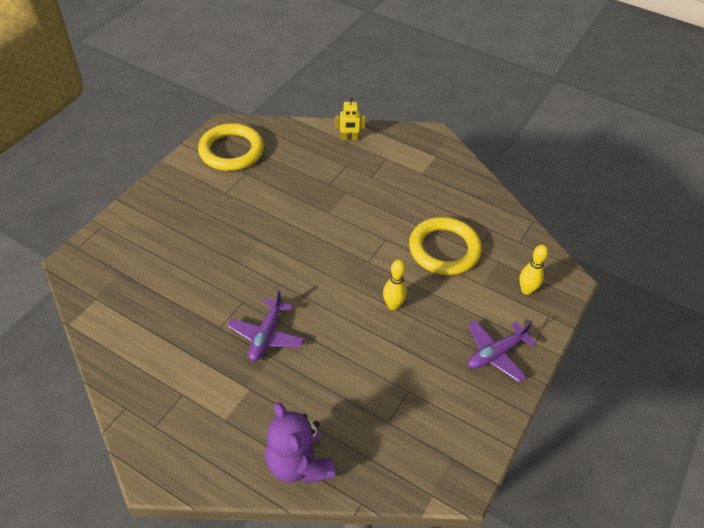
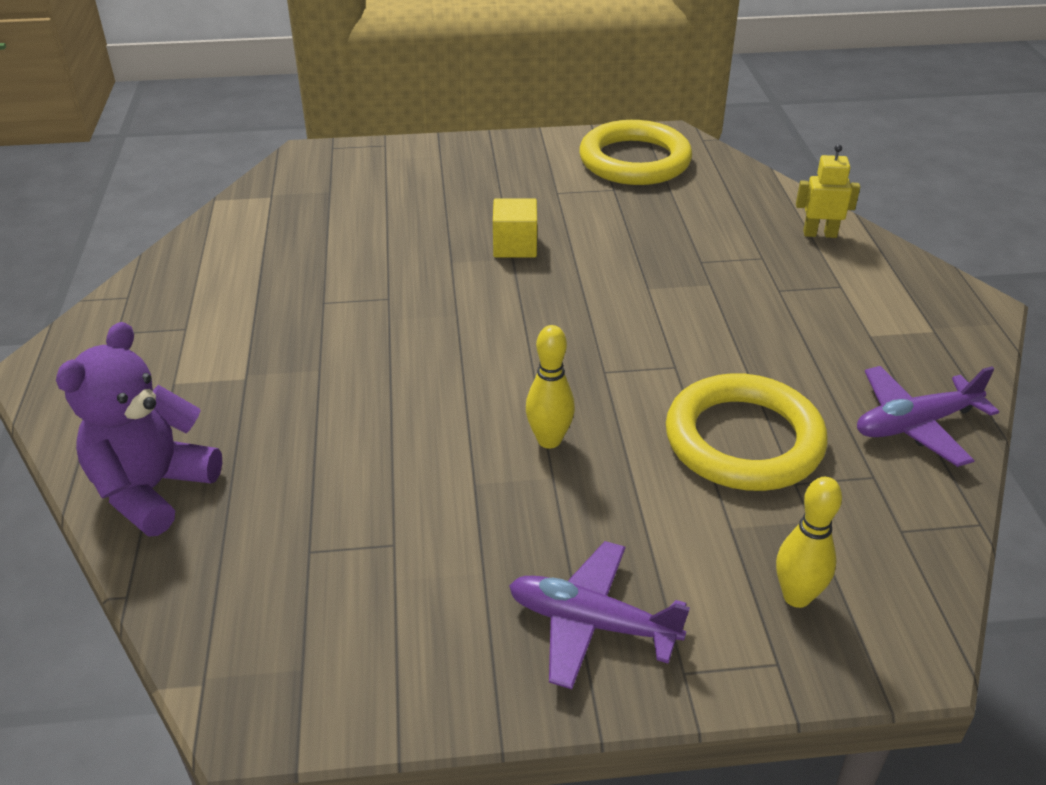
camera: 55 degrees right, 10 degrees down
(252, 233) = (515, 246): none -> yellow cube
(266, 335) = (351, 346): purple plane -> purple plane (915, 425)
(349, 138) = (819, 234): yellow robot -> yellow robot turned 135 degrees clockwise

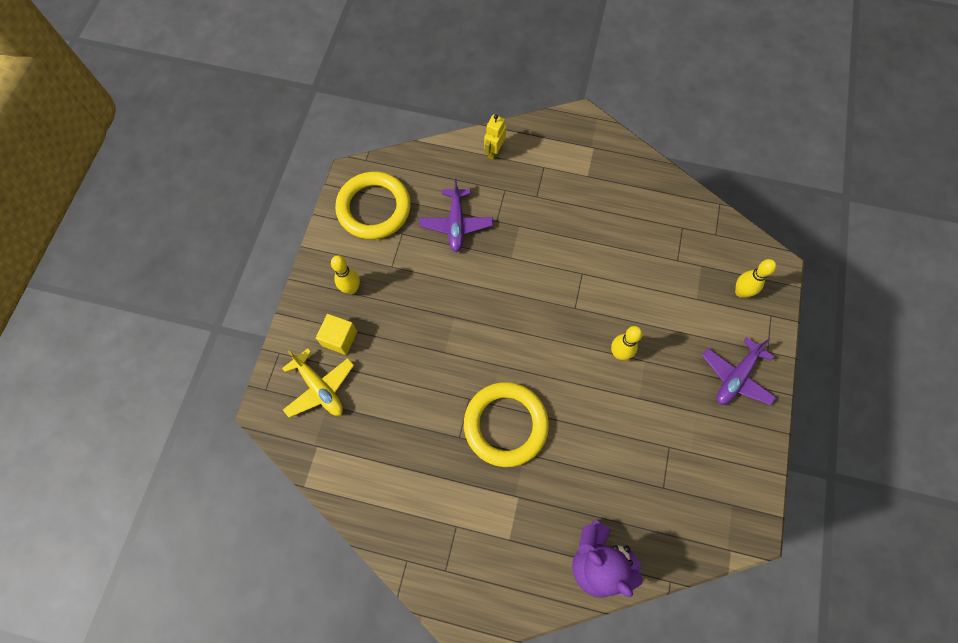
camera: 70 degrees left, 30 degrees up
(351, 180) = (320, 388): none -> yellow plane
(503, 171) = (351, 288): none -> yellow bowling pin
(515, 246) = (442, 311): yellow cube -> yellow cube (339, 338)
(743, 440) = (645, 268): yellow ring -> yellow ring (505, 425)
(915, 425) = (656, 193): purple plane -> purple plane (456, 224)

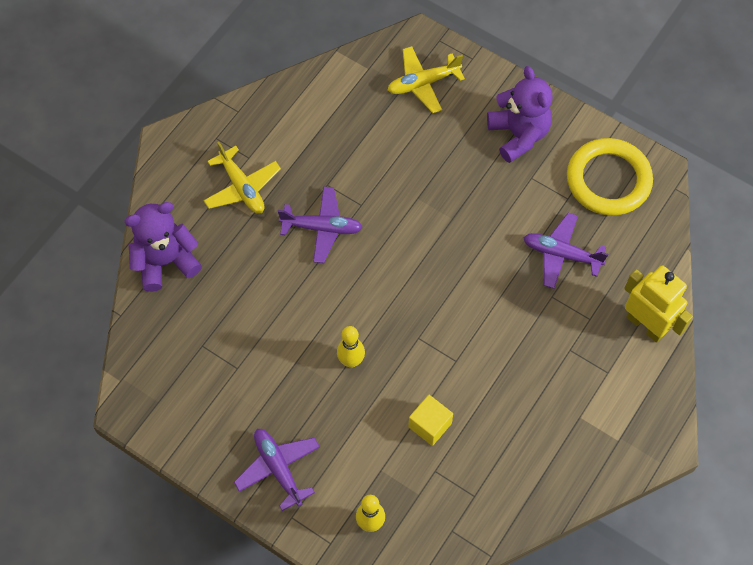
camera: 110 degrees right, 5 degrees down
(339, 338) = (467, 111): yellow cube -> yellow cube (430, 425)
(351, 288) = (518, 135): yellow bowling pin -> purple teddy bear
(491, 519) = (242, 187): none -> yellow plane
(494, 152) = (646, 325): yellow robot -> yellow robot, size x1.71
(505, 425) = (322, 228): yellow ring -> purple plane

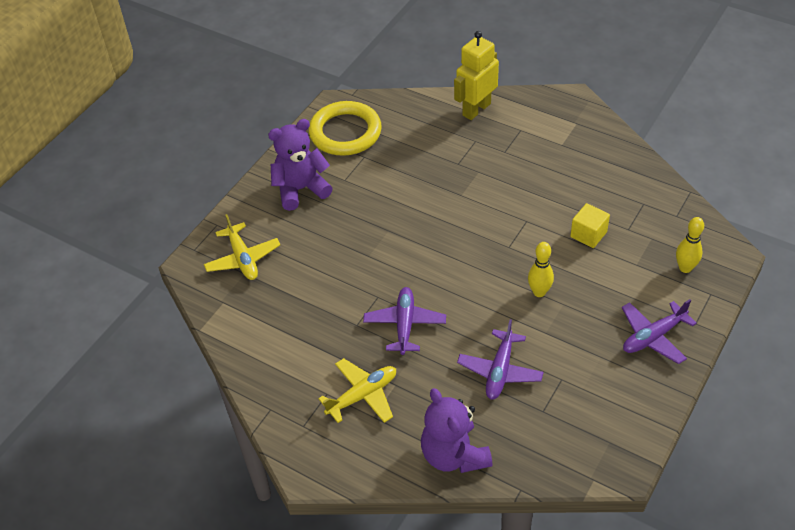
camera: 90 degrees left, 15 degrees down
(561, 254) = (418, 159): purple plane -> purple plane (500, 371)

